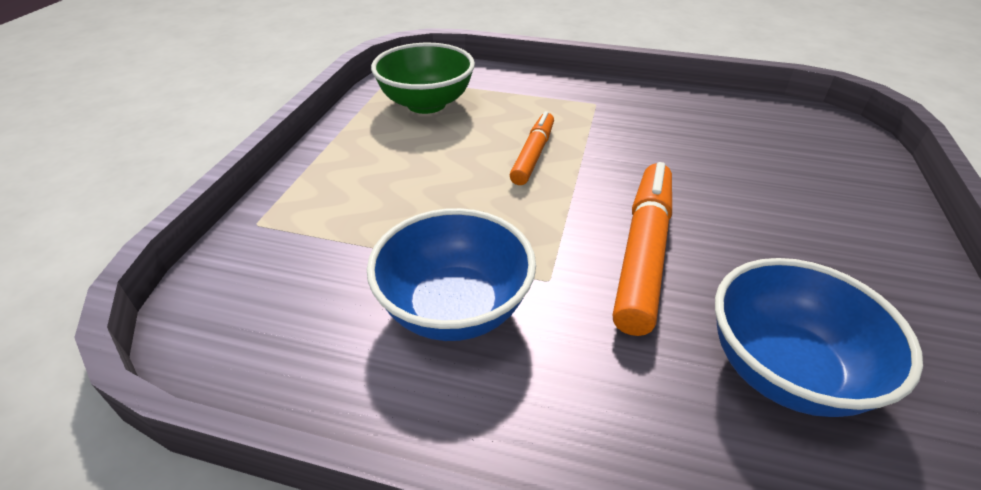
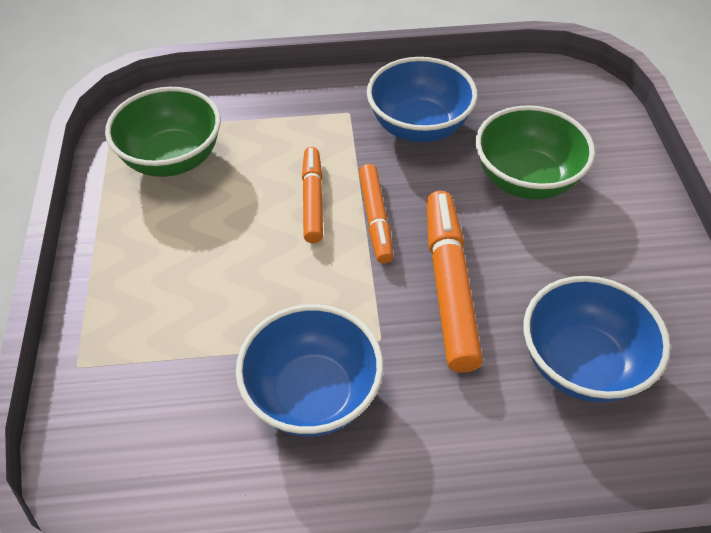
camera: 20 degrees left, 10 degrees up
(587, 181) = (375, 219): none -> orange marker
(658, 125) = (419, 127): none -> blue bowl
(759, 185) = (526, 180): none -> green bowl

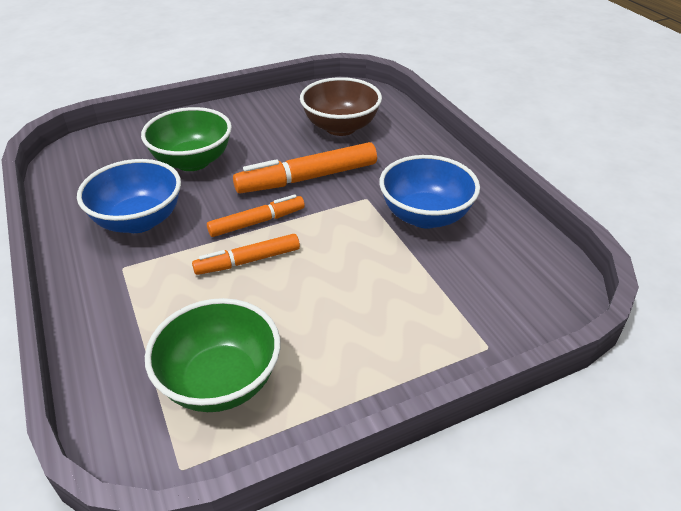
camera: 110 degrees left, 10 degrees down
(582, 364) = (340, 127): blue bowl -> brown bowl

